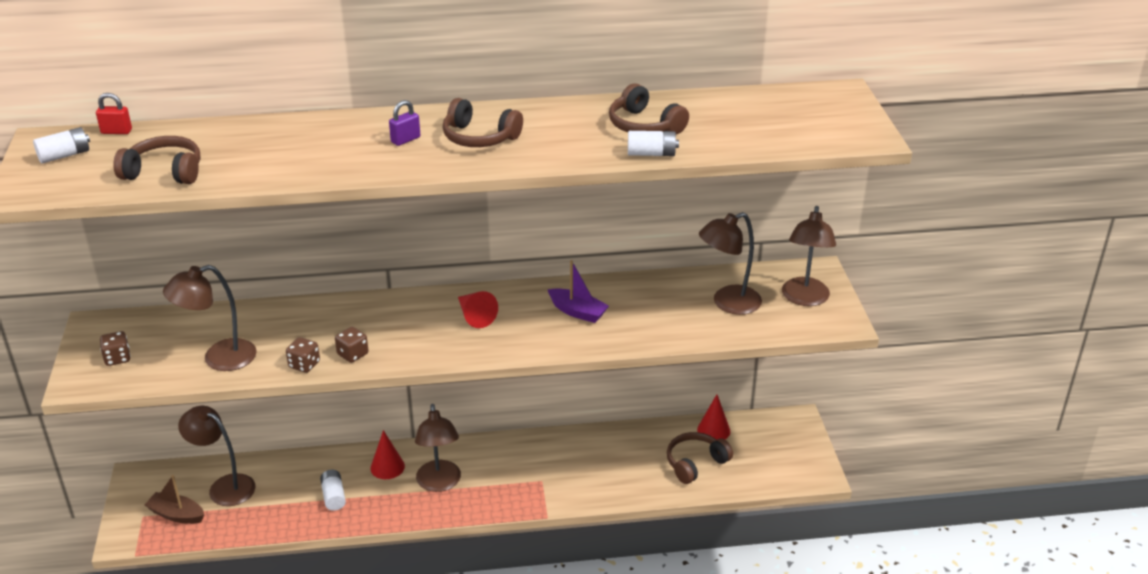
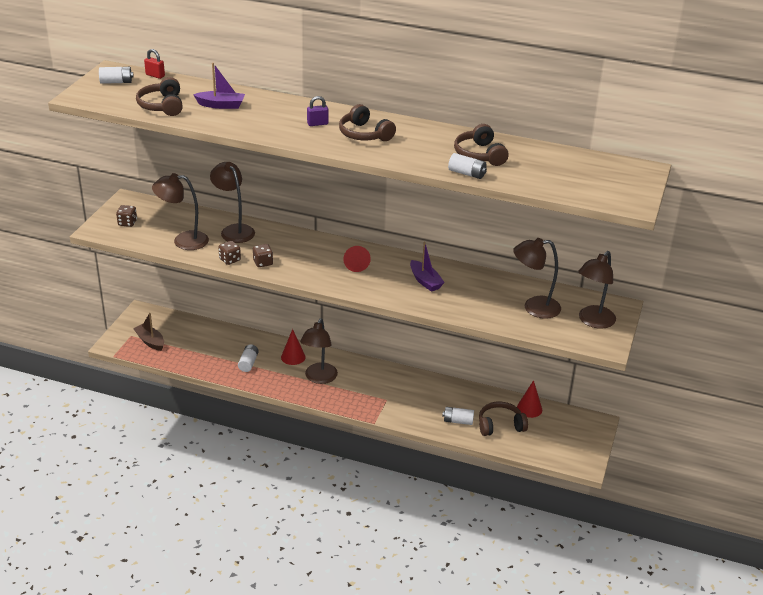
camera: 25 degrees right, 0 degrees up
(164, 172) = (162, 106): brown headphones -> brown headphones turned 135 degrees counterclockwise
(224, 486) = (187, 334): brown lamp -> brown lamp (234, 230)
(250, 149) = (221, 105): none -> purple boat
(644, 476) = (458, 421): none -> white battery

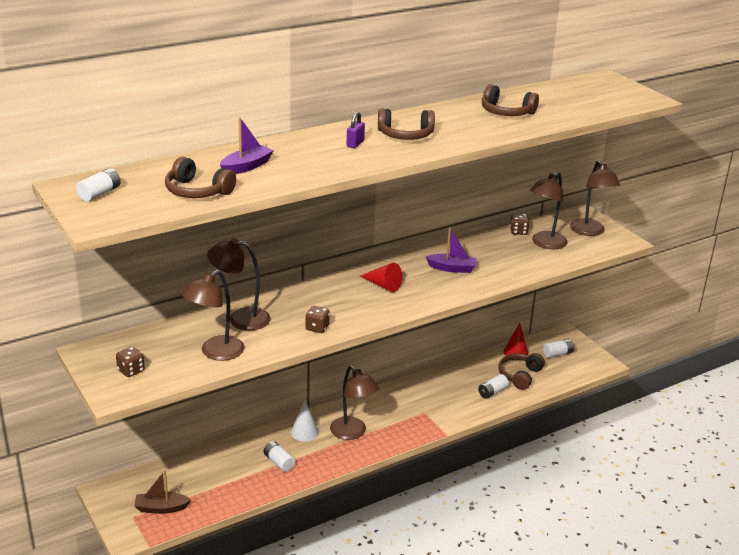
camera: 50 degrees left, 5 degrees down
(155, 75) = (123, 172): red padlock -> none
(230, 260) = (287, 342): brown dice -> brown dice (518, 231)
(293, 357) = (304, 432): red cone -> white cone
(467, 173) = (530, 127): white battery -> white battery (557, 354)

